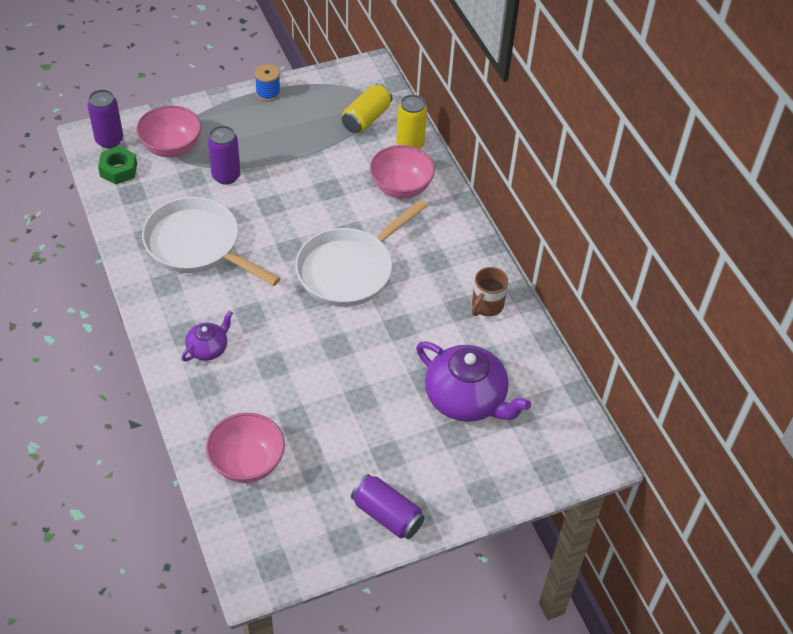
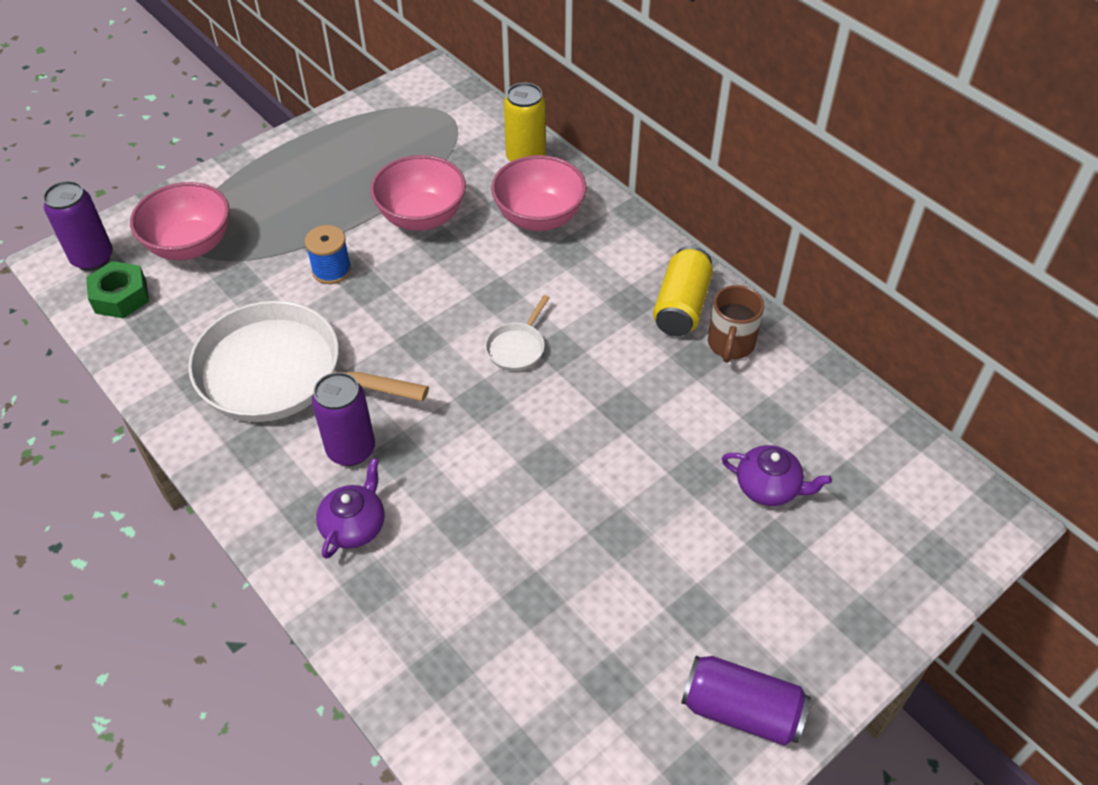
camera: 15 degrees left, 0 degrees up
(226, 176) = (285, 264): purple can -> purple can (351, 450)
(247, 463) = (488, 695): pink bowl -> pink bowl (422, 216)
(268, 93) = (303, 140): blue spool -> blue spool (331, 270)
(349, 269) = (517, 347): white pan -> white pan, size x0.41
(366, 118) = (452, 140): yellow can -> yellow can (681, 306)
(466, 399) = (769, 487): purple teapot -> purple teapot, size x0.51

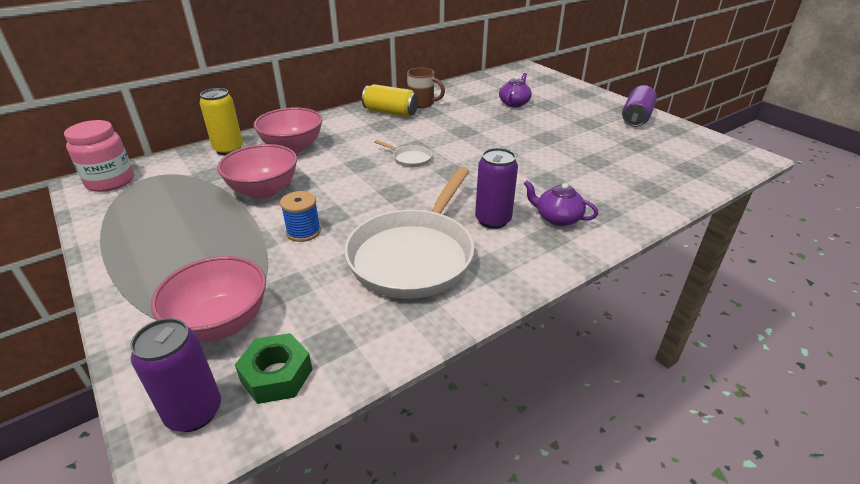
camera: 85 degrees left, 15 degrees down
(437, 90) = (110, 181): none -> pink jar

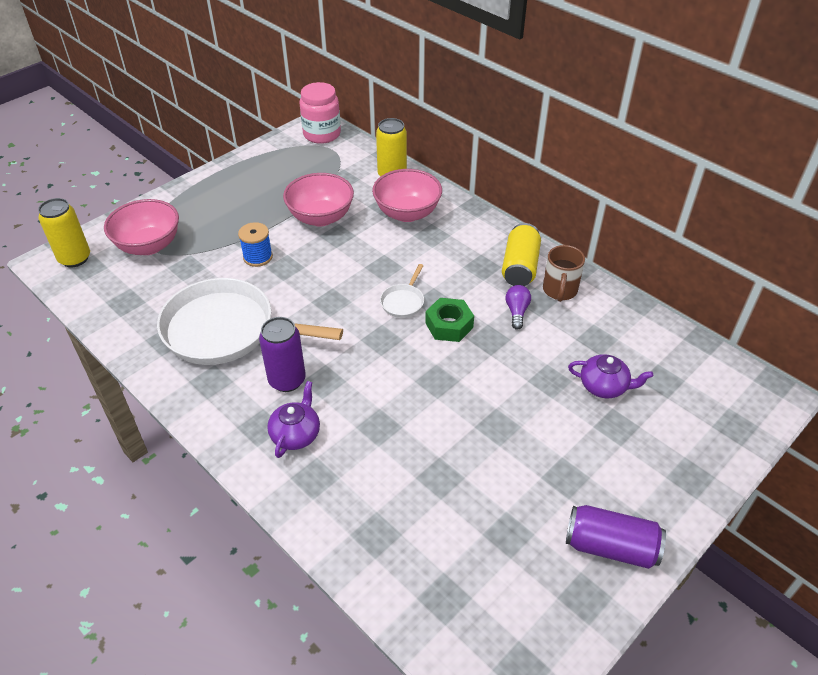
camera: 80 degrees right, 10 degrees up
(194, 412) = (75, 258): purple can -> yellow can
(276, 375) = (99, 284): green nut -> green nut (449, 325)
(438, 119) = (517, 312): none -> purple light bulb

